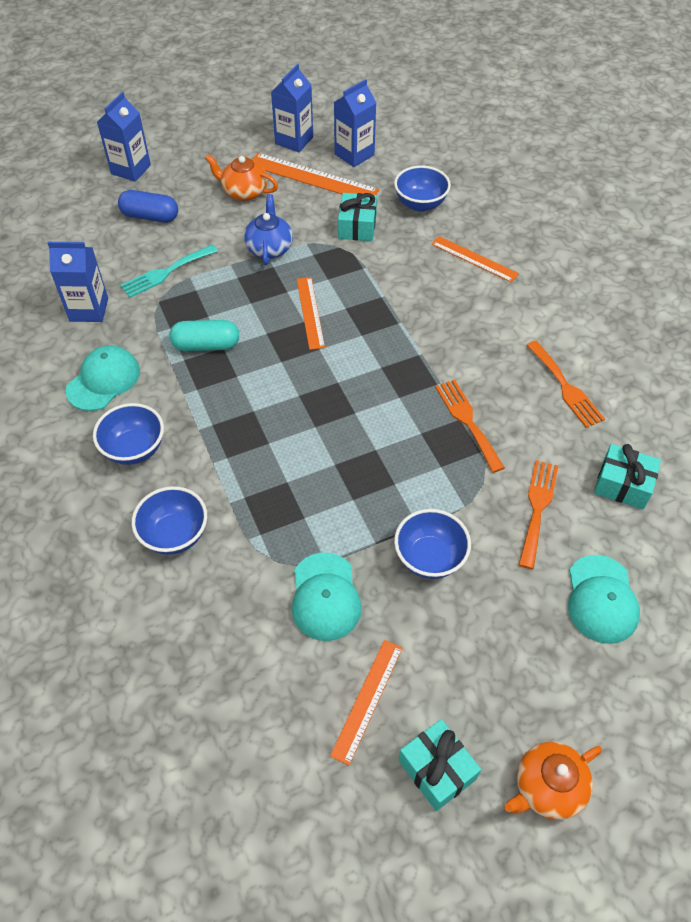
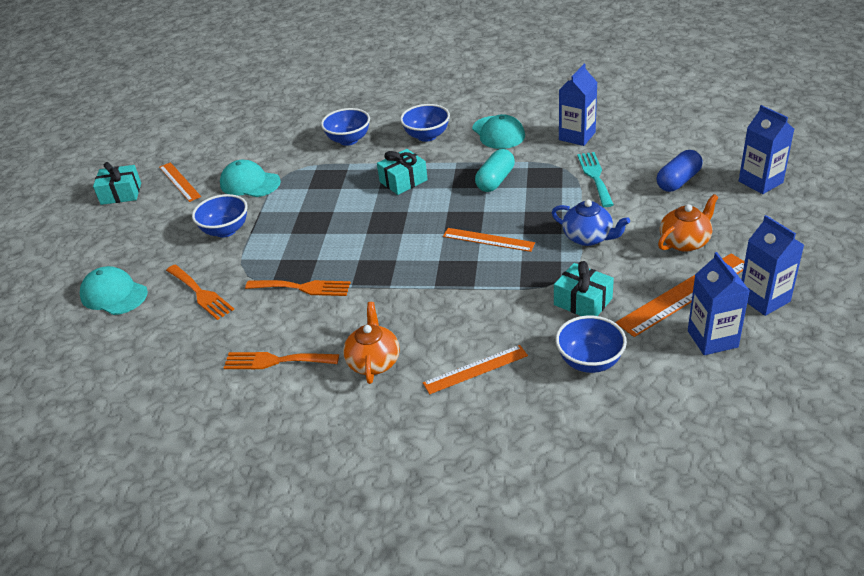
camera: 125 degrees right, 15 degrees down
(547, 787) = (65, 227): orange teapot -> orange teapot (373, 362)
(623, 485) = (165, 349): turquoise gift -> turquoise gift (403, 181)

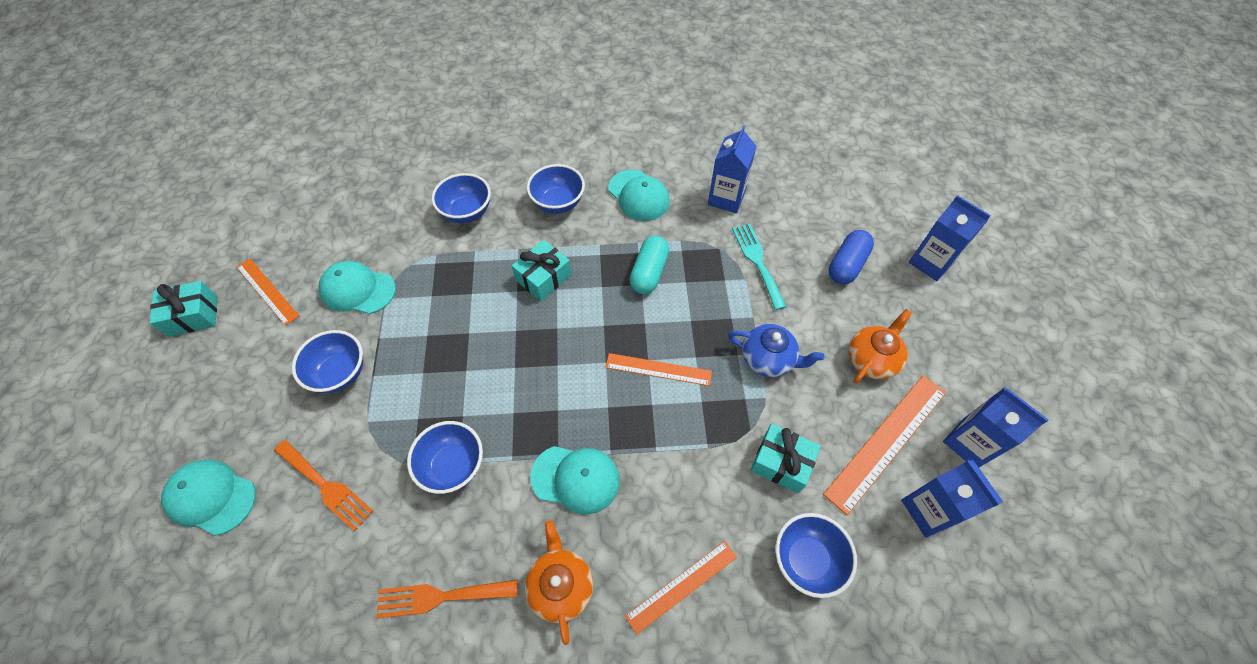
camera: 15 degrees left, 20 degrees up
(303, 288) = (453, 466): orange fork -> blue bowl
(401, 301) = (576, 478): none -> turquoise cap

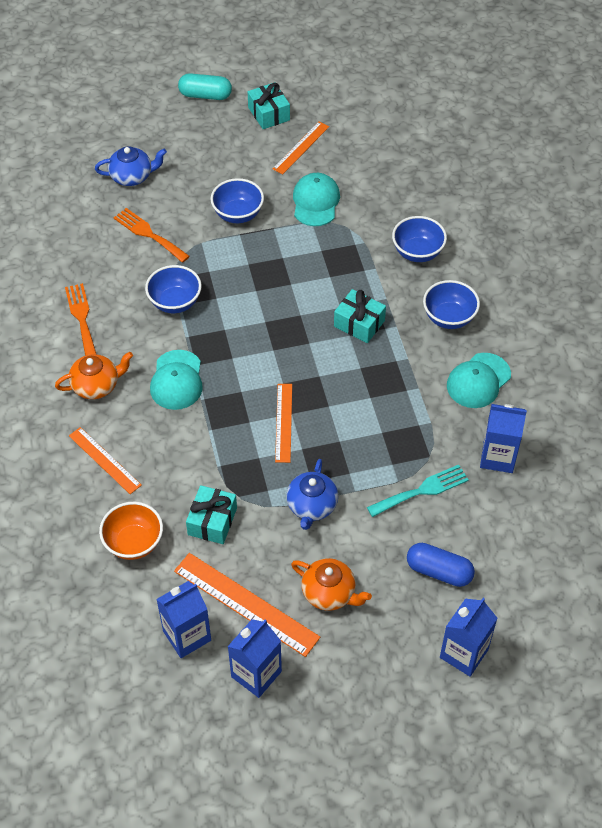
camera: 80 degrees right, 5 degrees down
(211, 497) = (132, 176): turquoise cap -> blue teapot
(326, 486) = (149, 234): orange fork -> orange fork turned 105 degrees clockwise
(649, 272) = (385, 402): turquoise capsule -> turquoise capsule (205, 95)
(806, 559) = (134, 542): blue bowl -> orange bowl

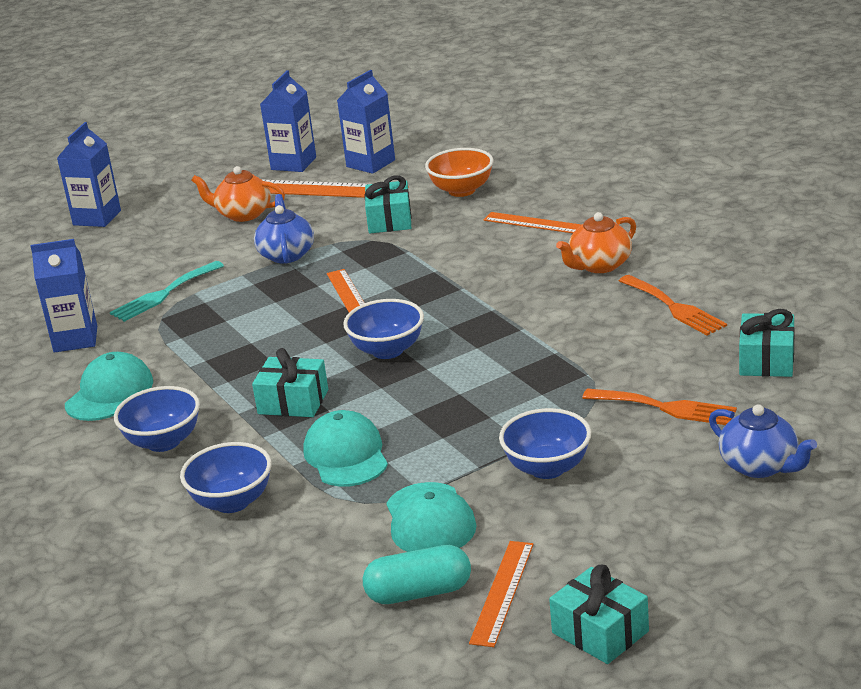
camera: 165 degrees right, 25 degrees down
(67, 249) = (766, 360): none -> turquoise gift
(132, 176) = (760, 466): blue teapot -> blue teapot turned 105 degrees counterclockwise
(175, 302) = (564, 353): blue bowl -> blue bowl (387, 350)
(177, 380) = (505, 293): turquoise cap -> turquoise cap (346, 455)
(205, 95) = (749, 628): turquoise capsule -> turquoise capsule (419, 592)
(439, 571) = (131, 252): blue capsule -> none

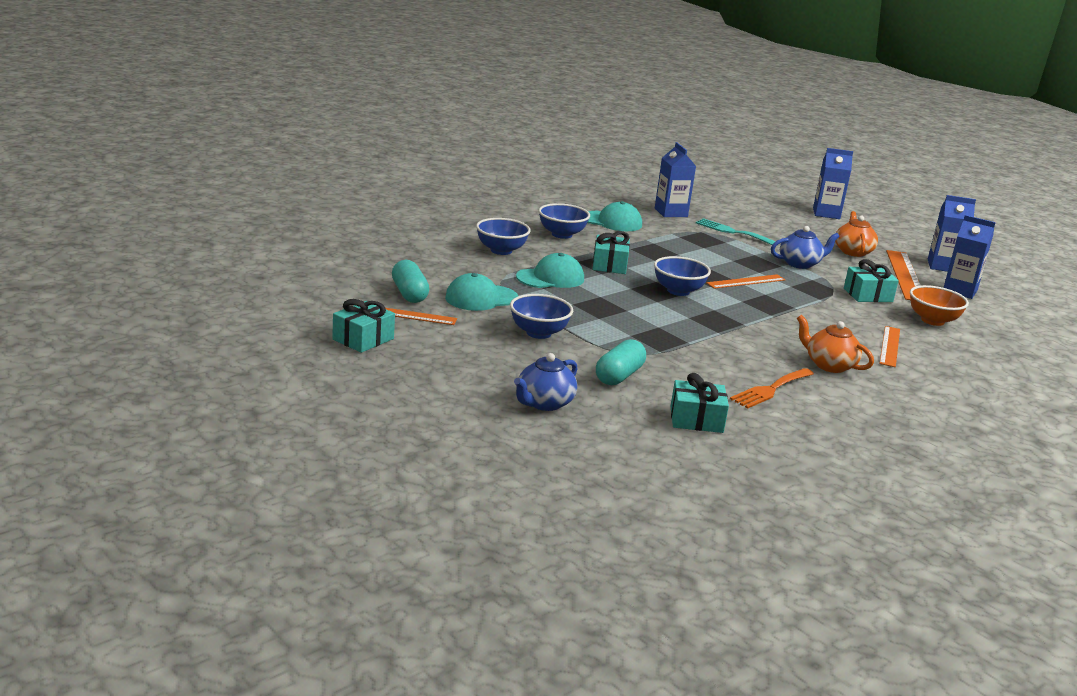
camera: 75 degrees right, 5 degrees down
(666, 408) = (619, 376): orange fork -> turquoise capsule

